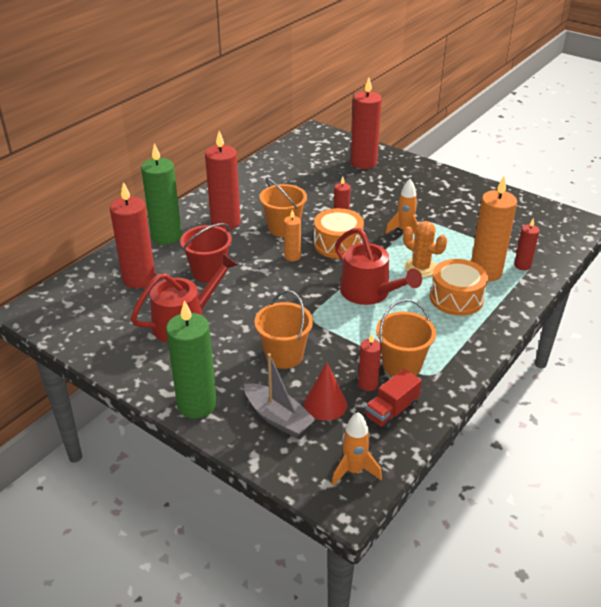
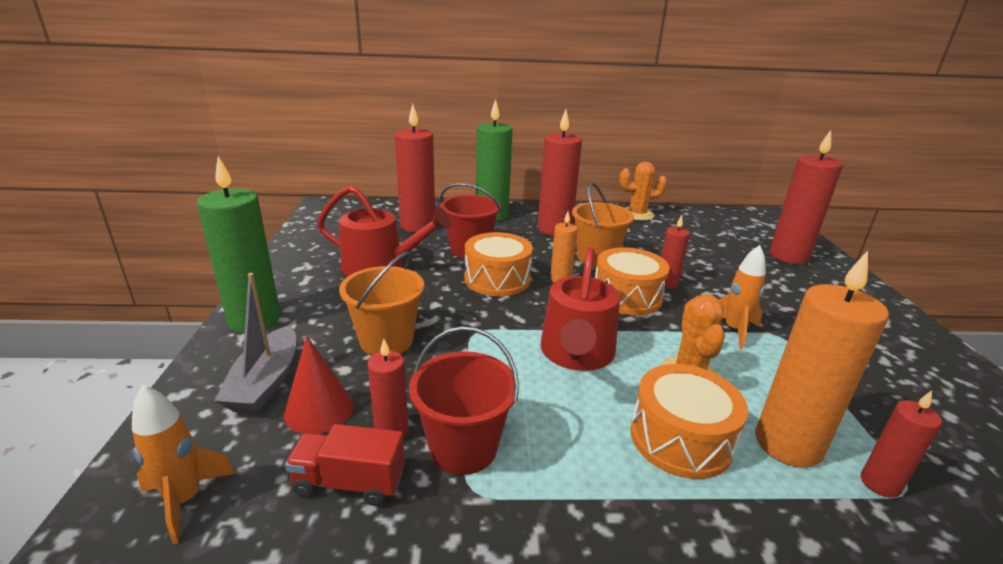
camera: 50 degrees right, 10 degrees down
(248, 177) = (637, 214): none -> orange cactus
(263, 281) = (497, 279): none -> orange drum
(402, 365) = (463, 448): orange bucket -> red bucket

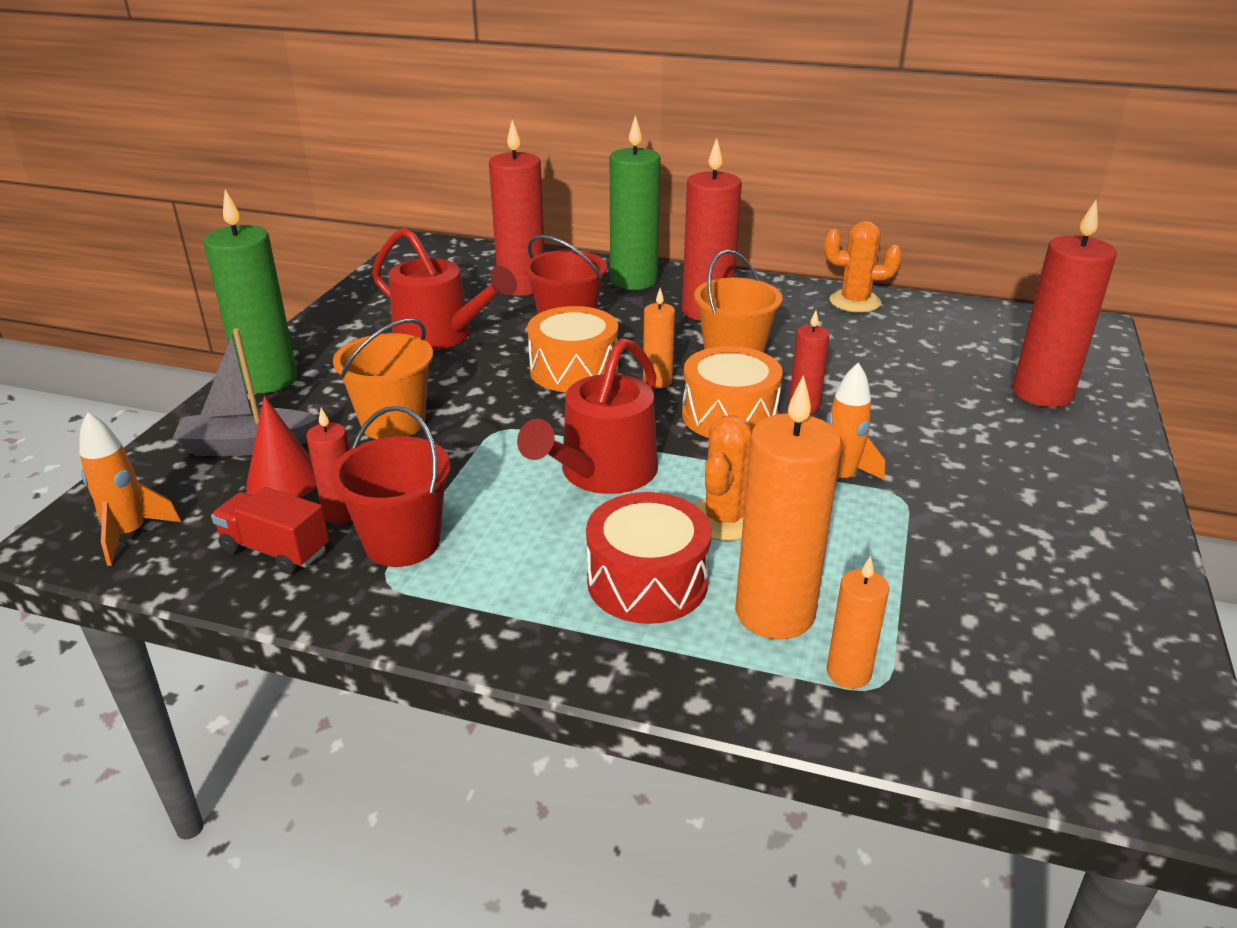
camera: 20 degrees right, 5 degrees up
(266, 382) = (247, 445): grey boat -> grey boat turned 60 degrees clockwise
(680, 439) = (647, 581): orange drum -> red drum
(880, 483) = (848, 673): red candle -> orange candle

